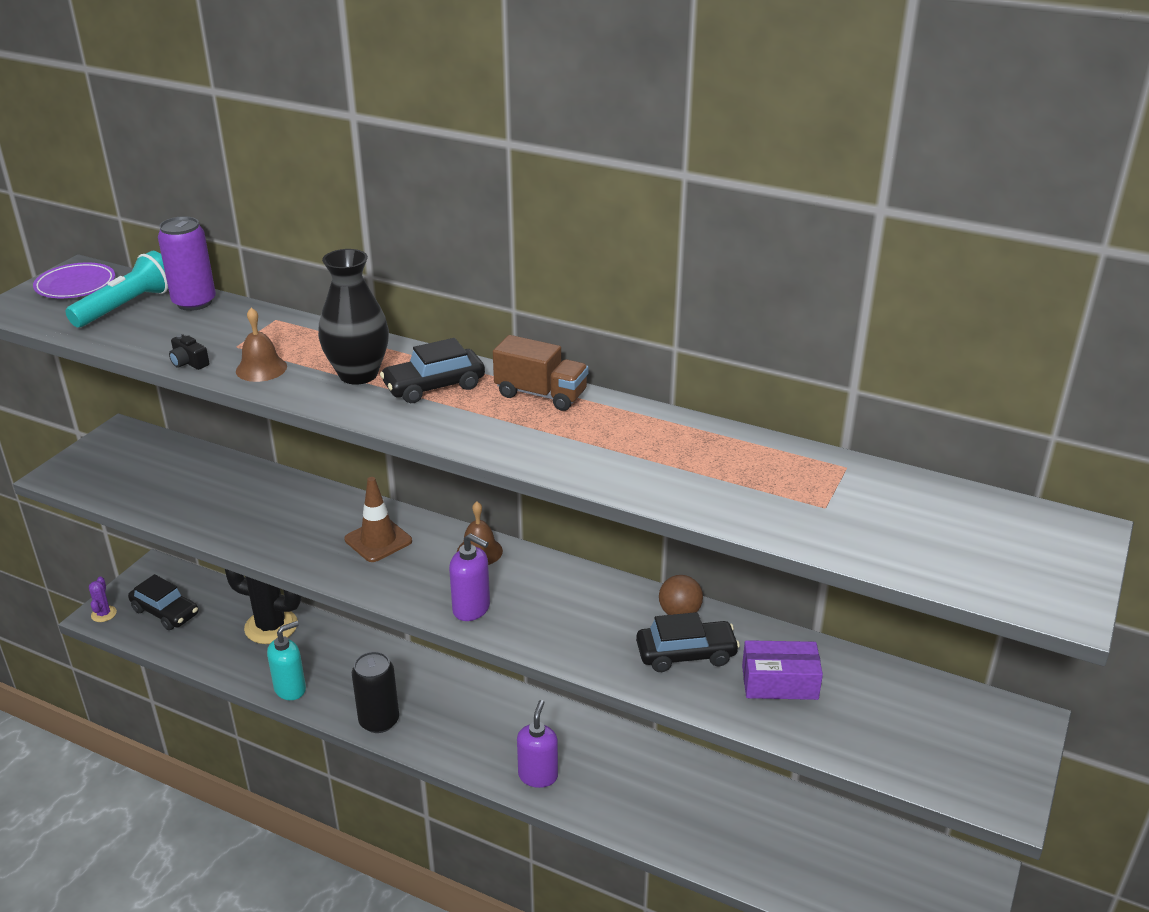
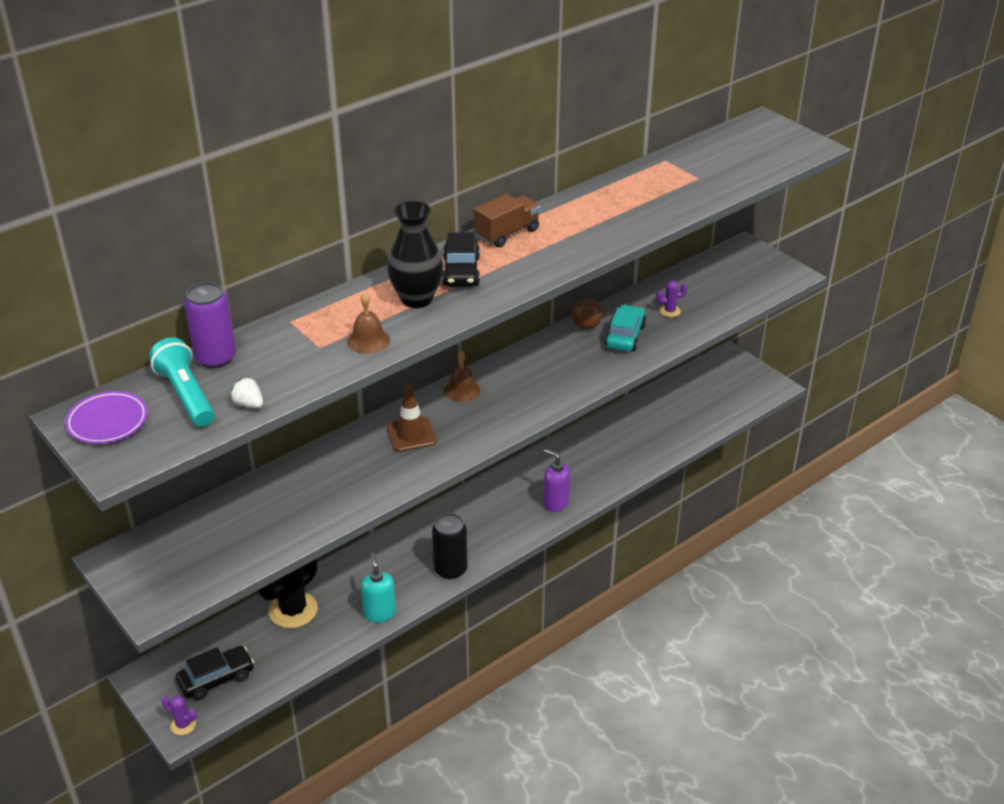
camera: 65 degrees left, 5 degrees up
(121, 338) = (248, 404): none -> white strawberry
(189, 362) = (326, 374): black camera -> none
(472, 609) = (523, 409): purple soap dispenser -> none
(686, 654) = (625, 336): black car -> turquoise car
(779, 682) = (669, 311): purple box -> purple cactus

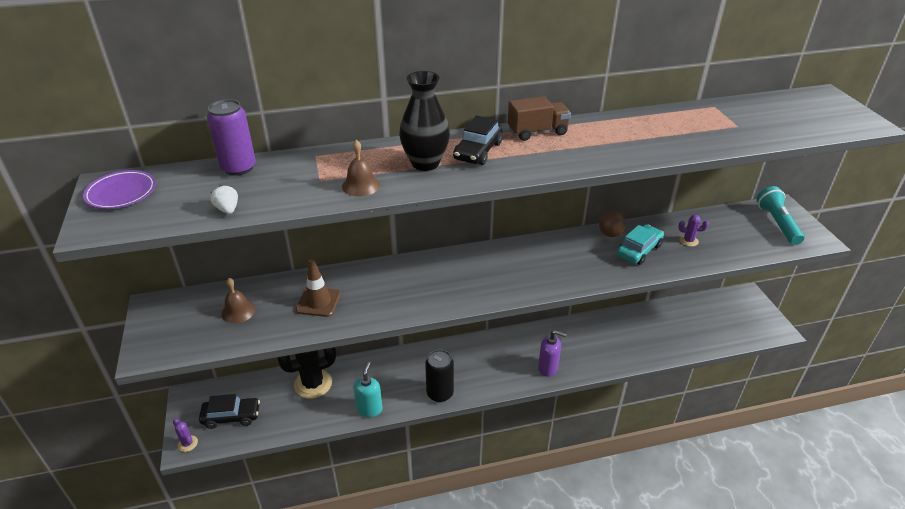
camera: 25 degrees right, 0 degrees up
(186, 395) = (192, 189): turquoise flashlight -> turquoise flashlight (777, 223)
(411, 434) = (421, 279): brown traffic cone -> brown traffic cone (318, 302)
(462, 390) = (481, 256): brown bell -> brown bell (238, 311)
(555, 503) = (548, 368): purple soap dispenser -> purple soap dispenser turned 135 degrees clockwise

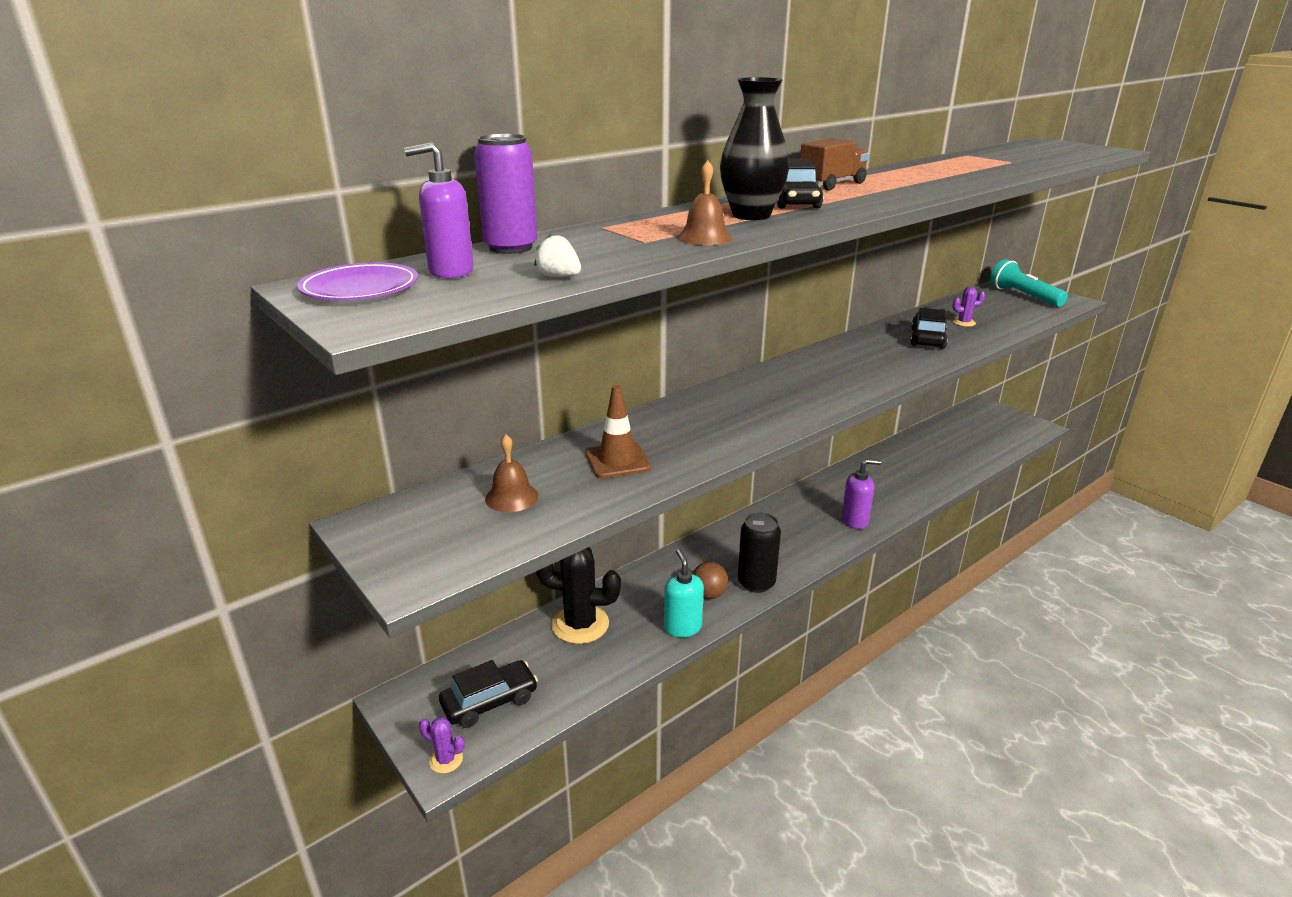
camera: 25 degrees left, 10 degrees down
(181, 187) = (450, 271): none -> purple soap dispenser
(313, 384) = (580, 624): black cactus -> black cactus turned 60 degrees clockwise
(610, 234) = (883, 332): brown ball -> brown ball (708, 594)
(639, 250) = (927, 339): turquoise car -> black car

